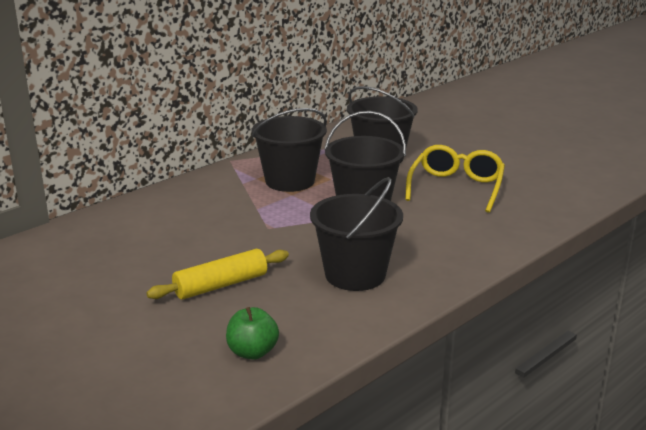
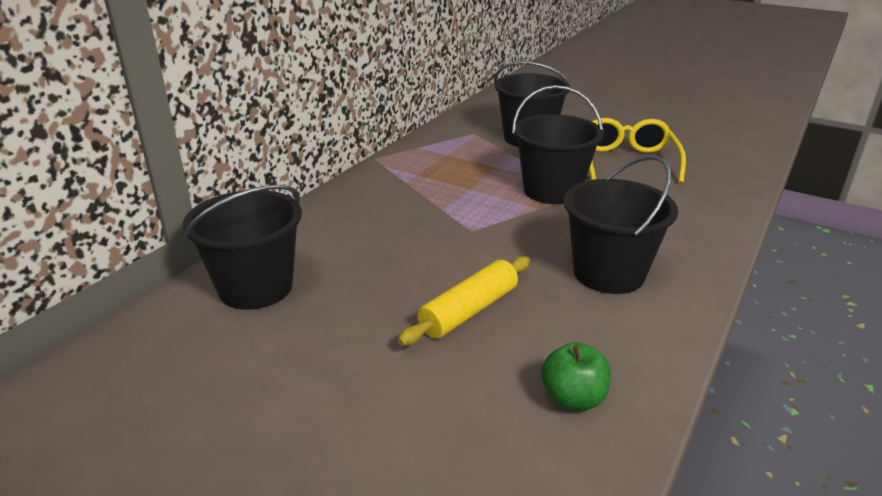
camera: 15 degrees left, 5 degrees up
(290, 181) = (455, 174): black bucket -> black bucket (255, 287)

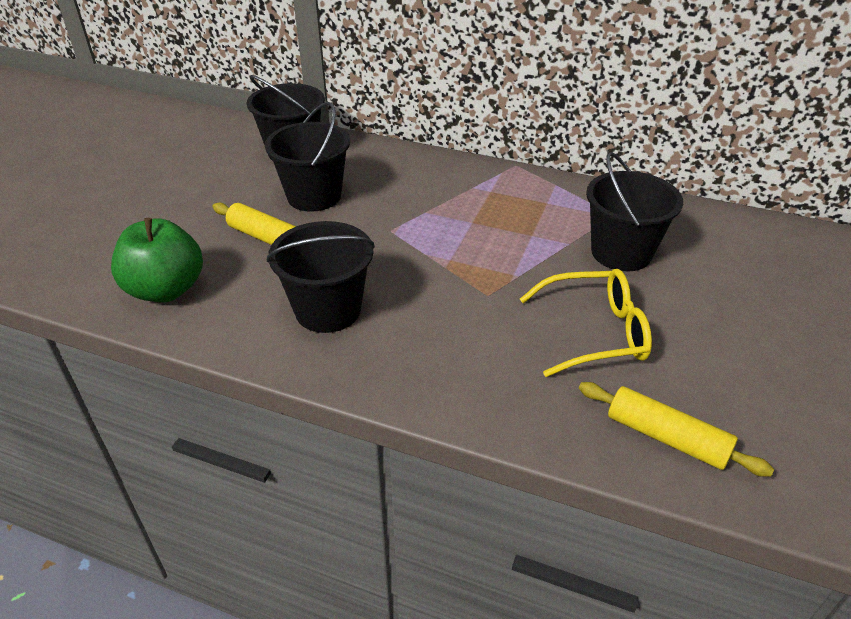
camera: 80 degrees right, 10 degrees up
(552, 191) = (486, 274): black bucket -> black bucket (314, 196)
(573, 399) = (166, 290): green apple -> green apple, size x1.75
(728, 156) = (666, 438): none -> yellow rolling pin

